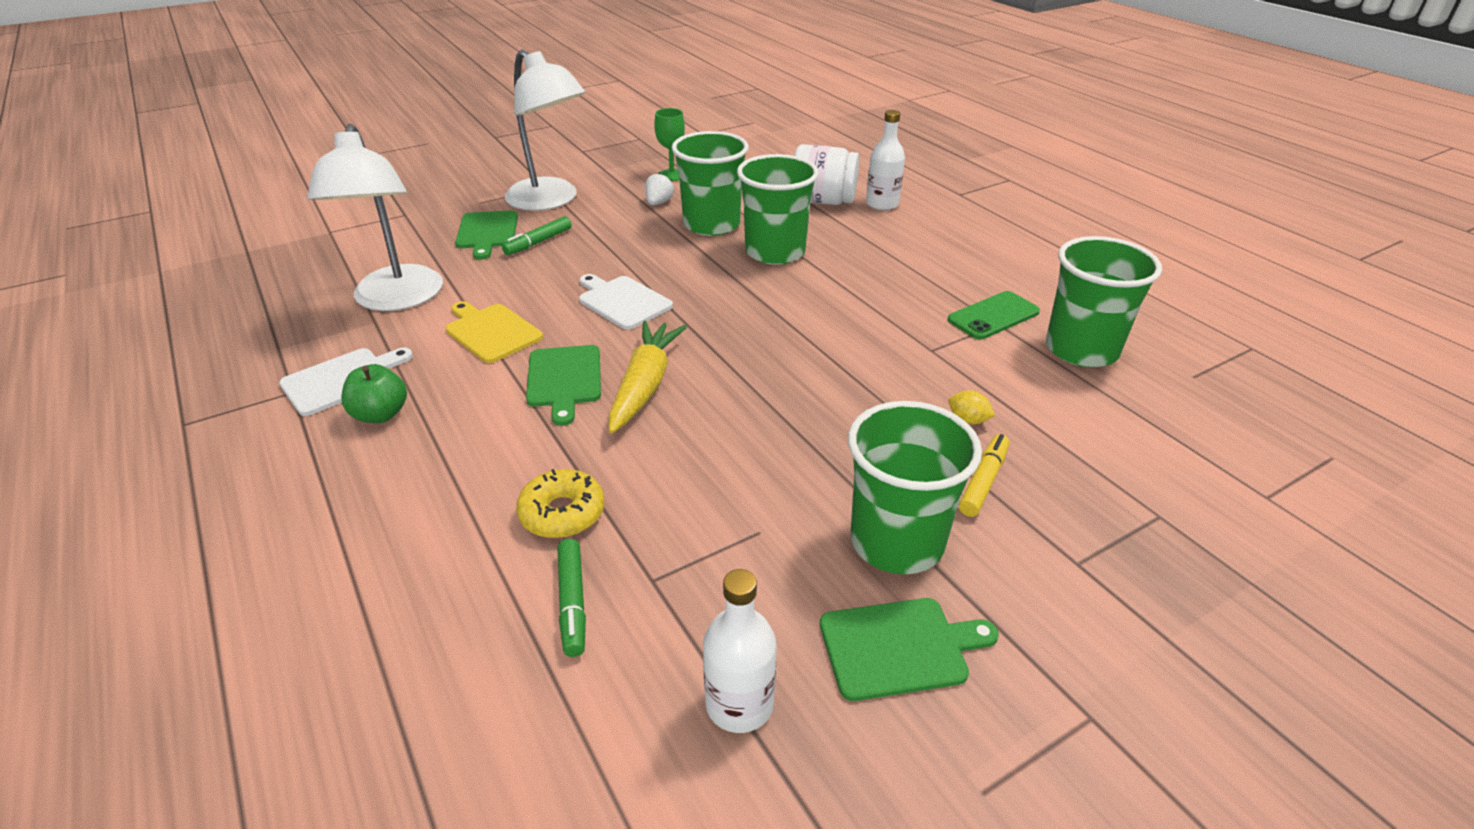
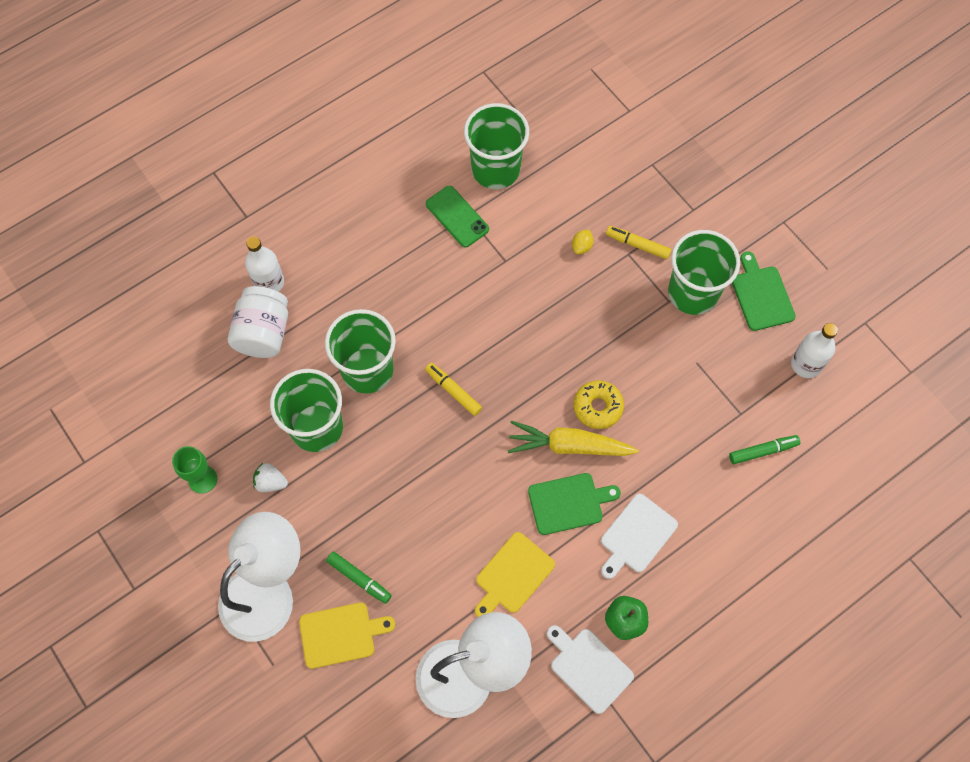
camera: 95 degrees left, 30 degrees up
(487, 232) = (341, 634): green cutting board -> yellow cutting board
(562, 513) = (699, 472): yellow donut -> yellow donut (597, 407)
(622, 301) = (458, 482): white cutting board -> white cutting board (636, 536)
(741, 303) = (453, 391): none -> yellow marker

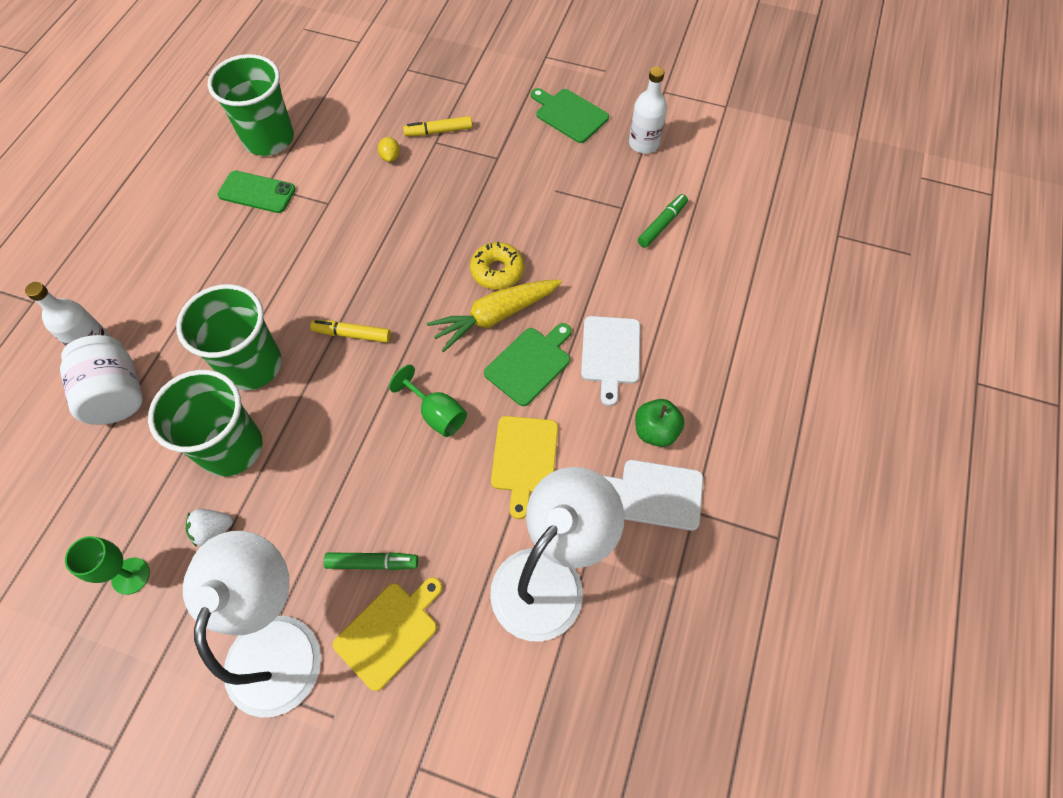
camera: 35 degrees left, 5 degrees down
(473, 497) = (437, 414): none -> green goblet
(693, 293) = (512, 141): green cup -> none

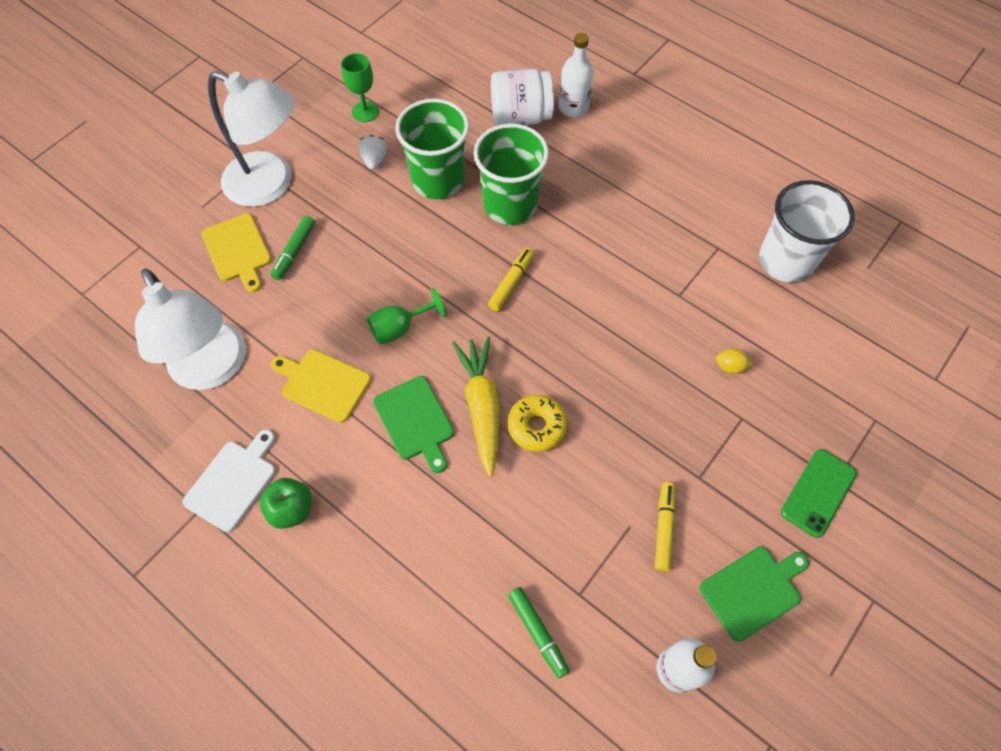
camera: 110 degrees right, 0 degrees up
(257, 192) = (712, 239): green phone -> green phone (818, 492)
(269, 139) = (786, 261): green cup -> white cup
(438, 131) = (759, 426): yellow marker -> yellow marker (664, 528)
(610, 354) = (393, 501): white cutting board -> none

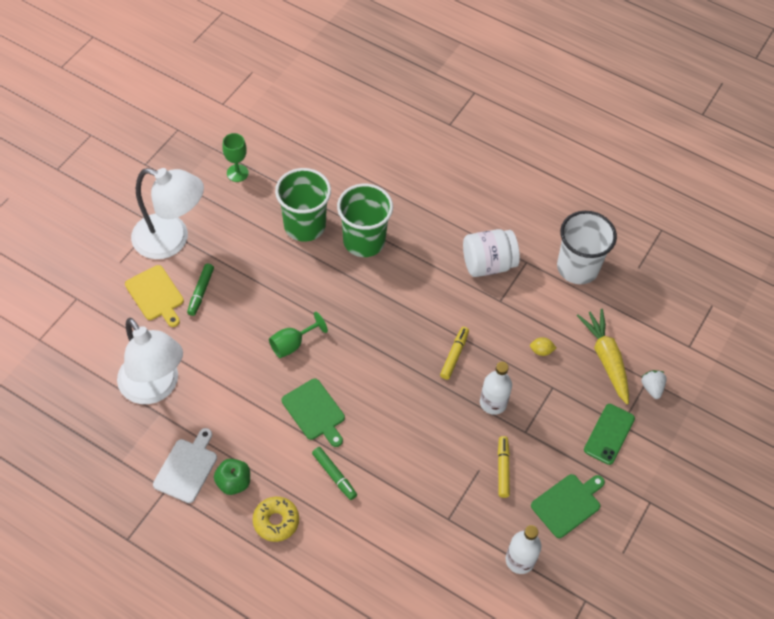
camera: 10 degrees left, 5 degrees down
(322, 384) = (241, 391): yellow cutting board -> none
(374, 160) = (251, 213): white strawberry -> white strawberry (652, 388)
(482, 406) = (362, 396): yellow carrot -> yellow carrot (606, 358)
(511, 282) = (372, 302): yellow marker -> yellow marker (454, 355)
(520, 117) = (363, 168): white jar -> white jar (488, 264)
(537, 426) = (405, 407): yellow donut -> yellow donut (276, 521)
(537, 633) = (422, 547): green marker -> green marker (334, 475)
(573, 107) = (404, 156): white bottle -> white bottle (493, 403)

